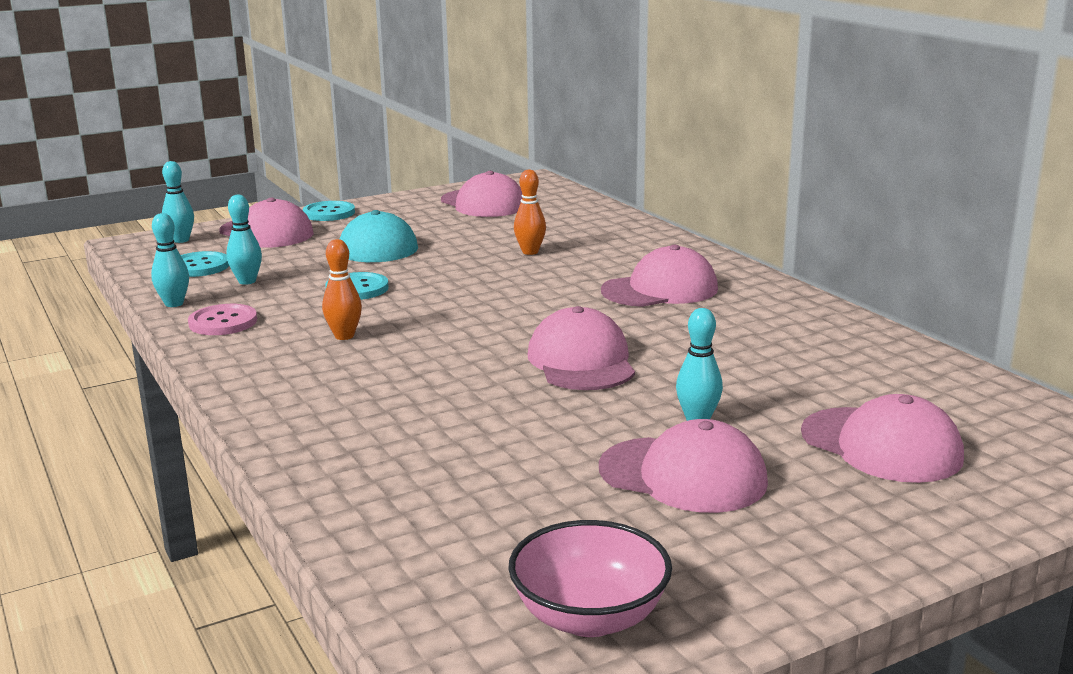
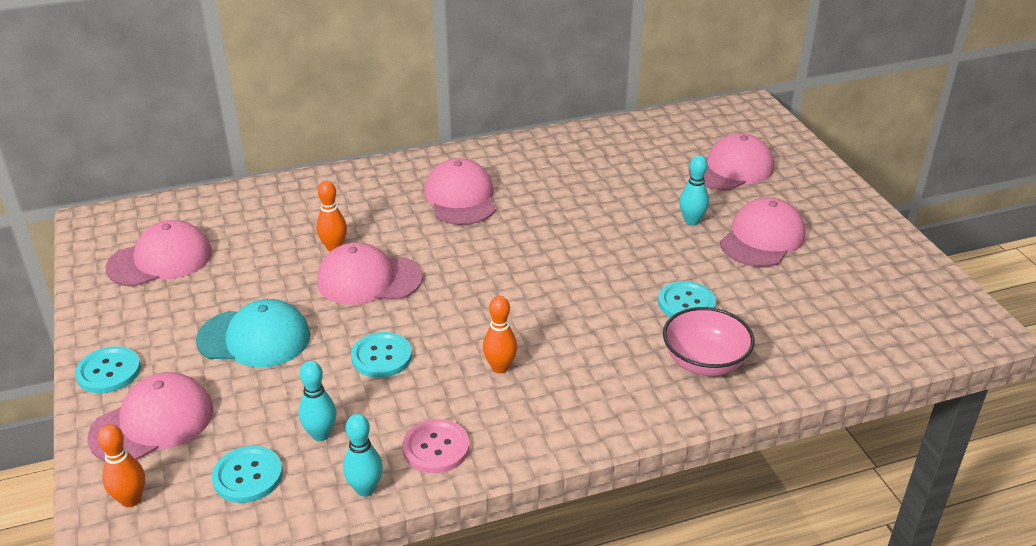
camera: 80 degrees left, 15 degrees up
(181, 240) = (131, 500): turquoise bowling pin -> orange bowling pin
(489, 425) = (686, 303): none -> turquoise button
(581, 361) = (589, 252): pink cap -> pink cap (369, 279)
(589, 617) = (910, 291): pink bowl -> pink bowl (704, 362)

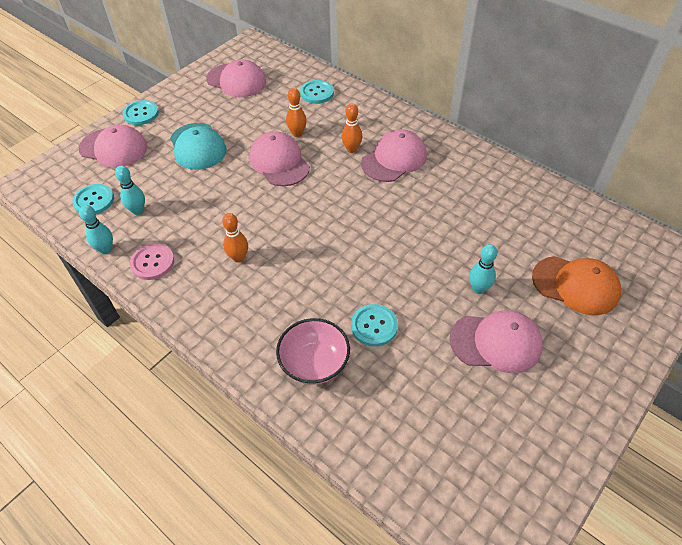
camera: 60 degrees right, 15 degrees up
(131, 500) = (59, 170): orange bowling pin -> orange bowling pin (352, 149)
(381, 356) = (215, 202): turquoise button -> turquoise button (317, 93)
(731, 169) = (576, 285): pink cap -> orange cap

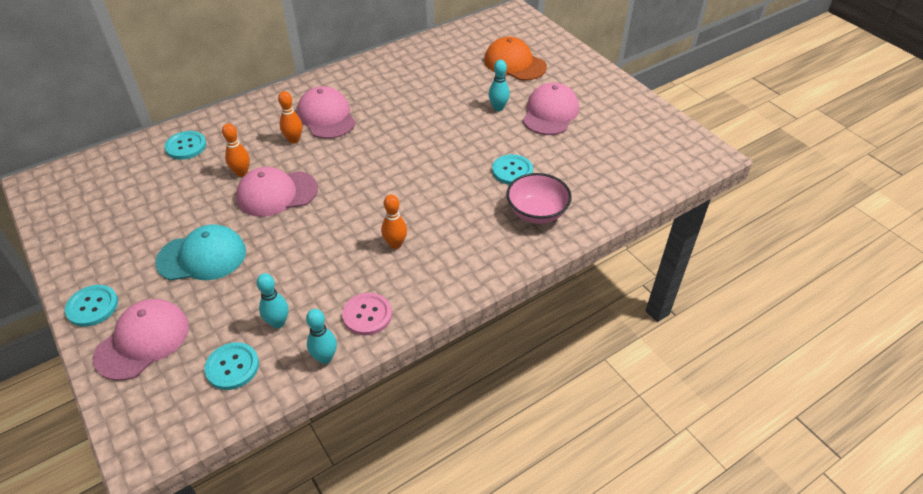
camera: 75 degrees left, 5 degrees down
(236, 80) = (104, 206): pink cap -> none
(576, 285) = (514, 63): orange cap -> orange cap turned 90 degrees counterclockwise

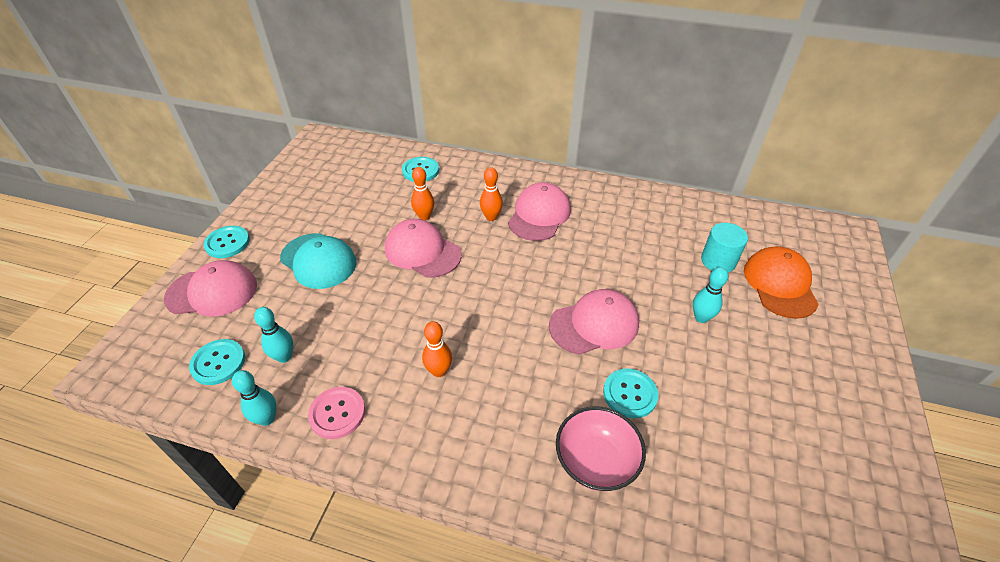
camera: 50 degrees right, 0 degrees up
(469, 72) = (718, 261): none -> turquoise cylinder
(550, 113) = (753, 366): pink cap -> pink cap (594, 324)

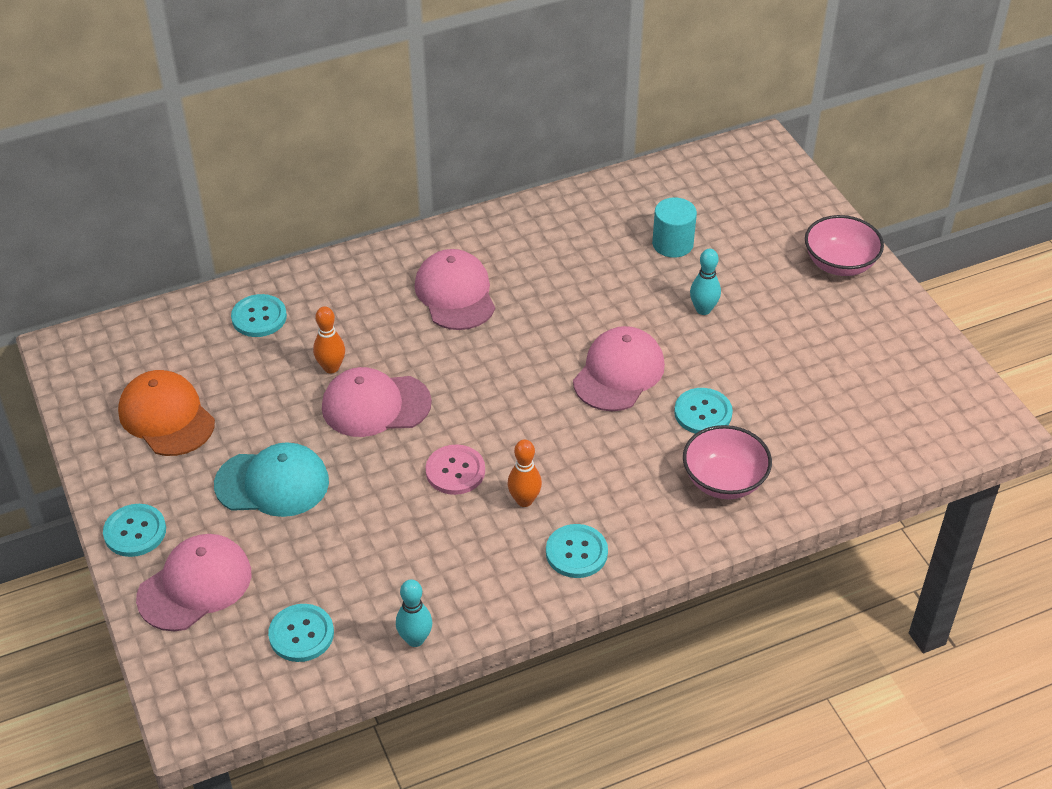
camera: 40 degrees left, 0 degrees up
(284, 357) = (361, 586): turquoise bowling pin -> none
(337, 413) = (474, 592): pink button -> pink button (455, 471)
(431, 436) = (576, 552): none -> turquoise button
(491, 217) = (406, 325): orange bowling pin -> none
(779, 284) = (743, 237): orange cap -> orange cap (166, 417)
(852, 348) = (839, 264): none -> pink bowl

